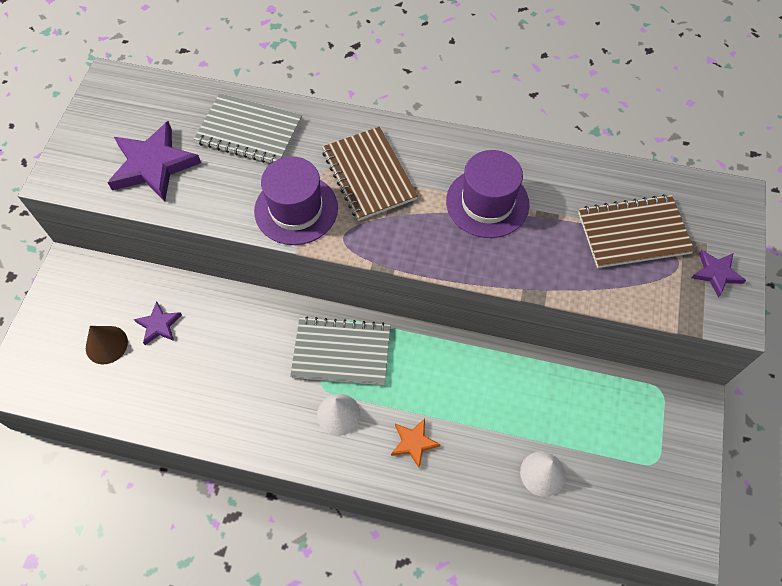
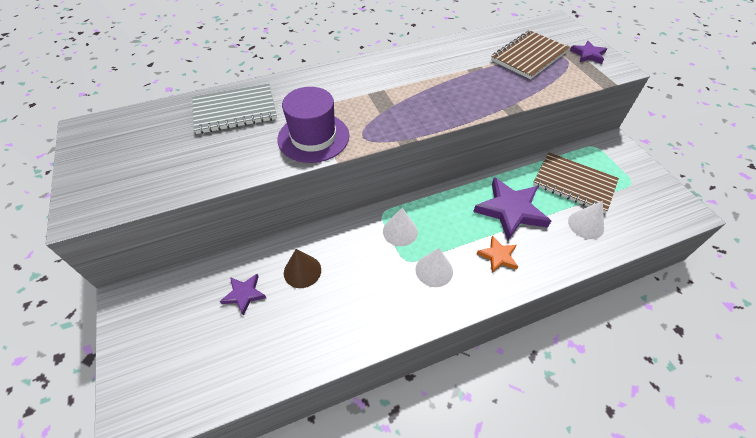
camera: 35 degrees left, 10 degrees down
(106, 344) = (207, 336): brown cone -> brown cone (302, 271)
(153, 165) = (170, 163): purple star -> purple star (511, 210)
(341, 352) = (400, 231): grey notebook -> white cone
(368, 175) = (346, 97): brown notebook -> brown notebook (574, 183)
(487, 203) = (435, 78): purple hat -> none

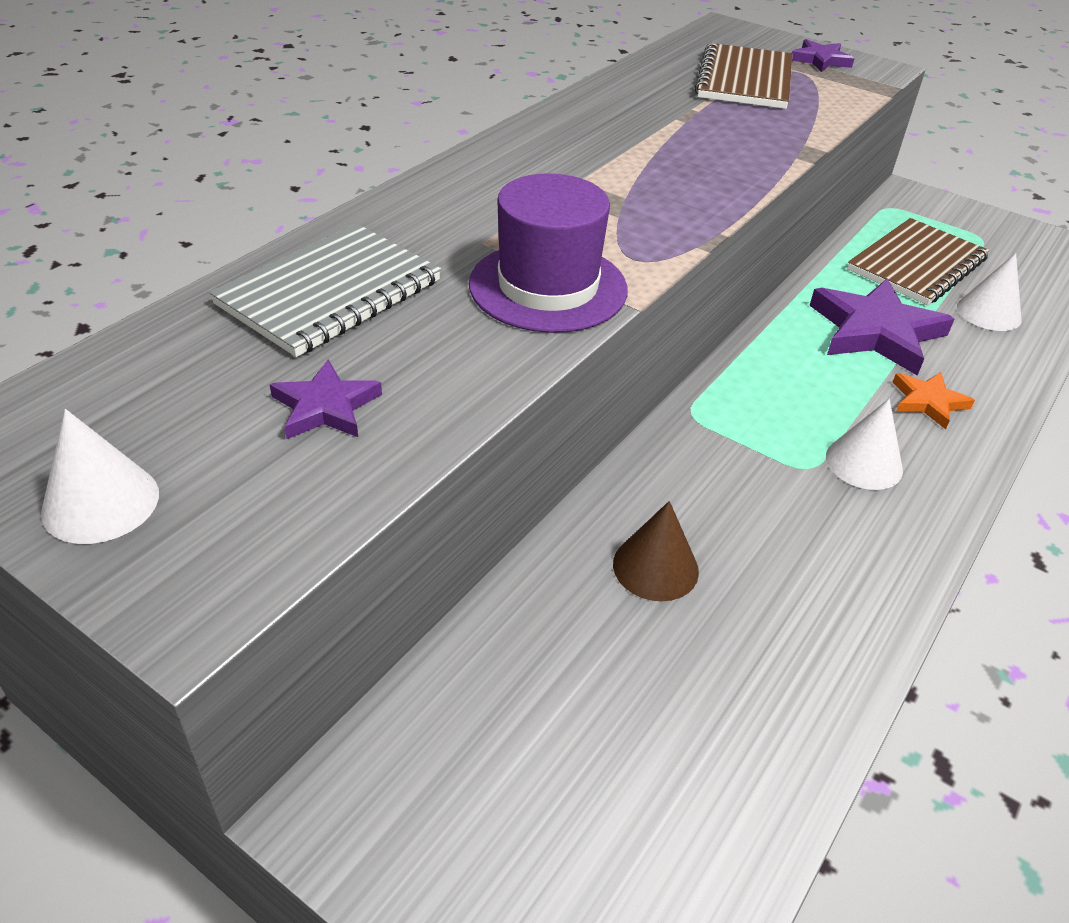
camera: 35 degrees left, 10 degrees down
(244, 294) = (589, 661): purple star -> purple star (326, 407)
(400, 231) = (750, 429): white cone -> white cone (100, 502)
(574, 183) = (917, 265): brown notebook -> brown notebook turned 45 degrees counterclockwise

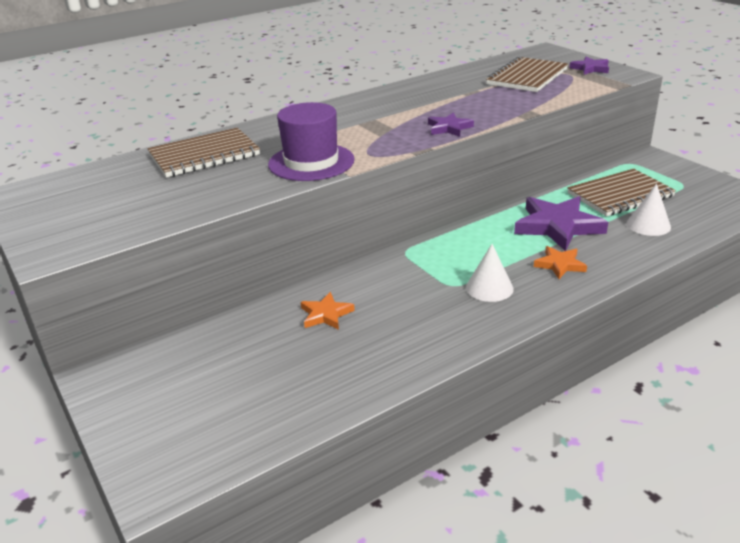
camera: 25 degrees right, 10 degrees down
(100, 502) = (46, 217): white cone -> none
(326, 407) = (163, 197): purple star -> purple star (449, 128)
(330, 293) = (204, 155): grey notebook -> brown notebook
(655, 567) = (326, 314): brown cone -> orange star

